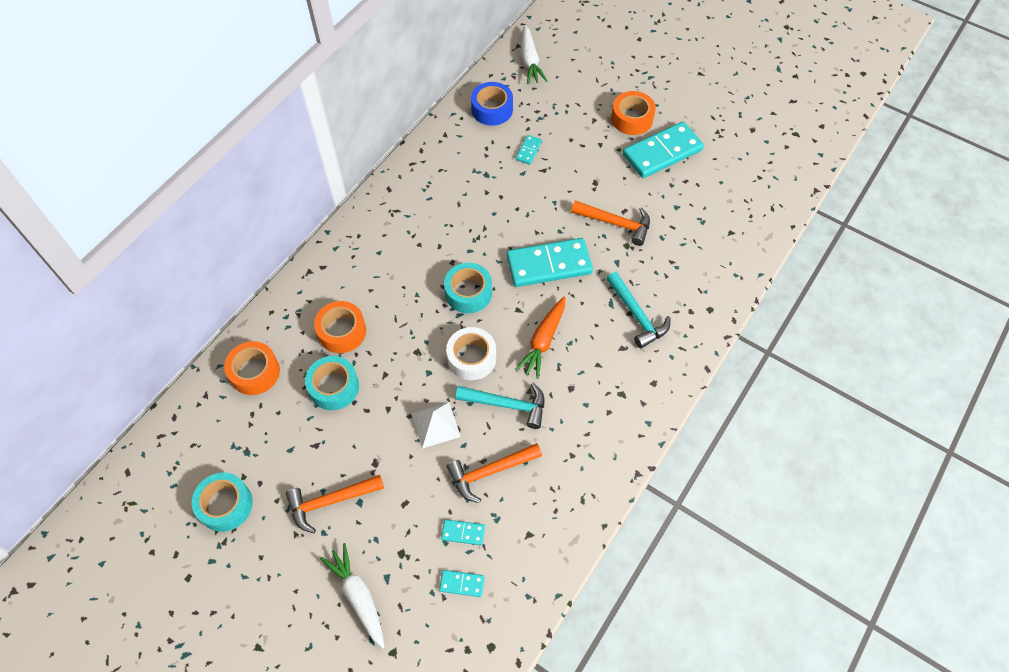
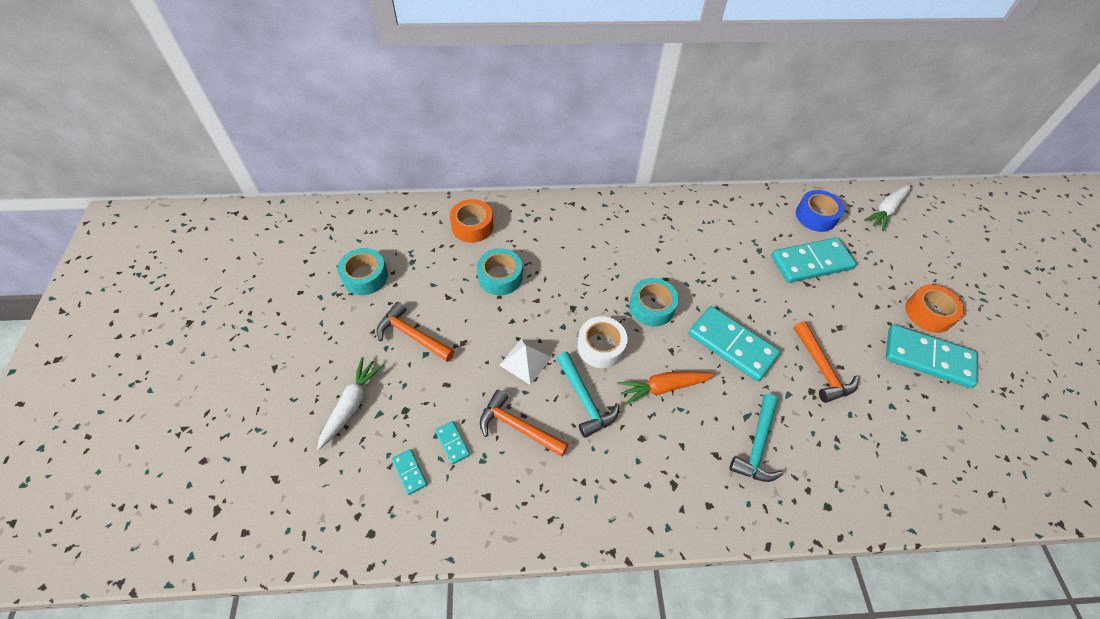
camera: 50 degrees right, 5 degrees down
(342, 331) = (546, 252): orange tape -> none
(528, 151) = (811, 262): turquoise domino -> turquoise domino, size x2.27

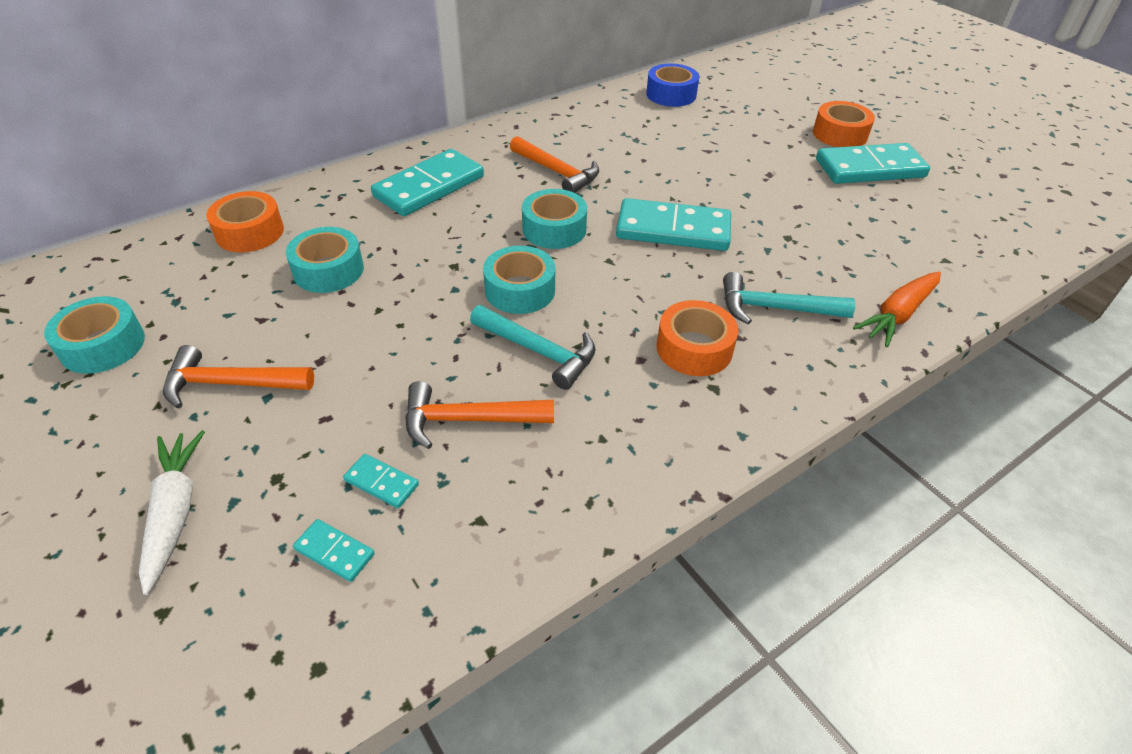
camera: 30 degrees left, 10 degrees down
(525, 361) = (428, 344): white pyramid -> none
(601, 347) = (520, 290): white tape -> turquoise tape
(663, 387) = (627, 299): orange carrot -> orange carrot (898, 314)
(681, 448) = (694, 348): none -> orange tape
(757, 445) = (774, 308): turquoise hammer -> turquoise hammer turned 105 degrees clockwise
(811, 262) = (697, 132): turquoise domino -> turquoise domino (429, 187)
(822, 368) = (781, 214): orange hammer -> orange hammer (557, 172)
(886, 210) = (734, 70): white carrot -> none

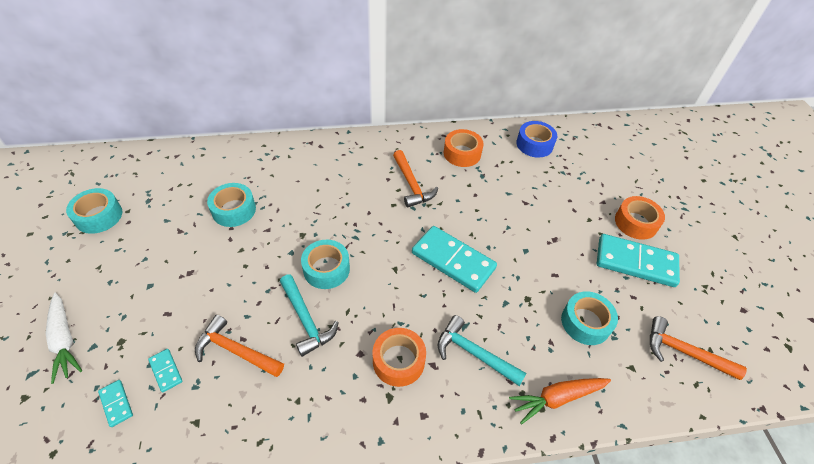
camera: 25 degrees right, 5 degrees up
(174, 513) = (64, 340): white carrot -> white carrot turned 135 degrees clockwise
(230, 384) = (138, 268): orange hammer -> orange hammer (684, 352)
(250, 232) = (212, 166): orange tape -> orange tape (462, 153)
(429, 187) = (328, 168): turquoise domino -> none
(554, 229) = (378, 230): turquoise tape -> turquoise tape (585, 322)

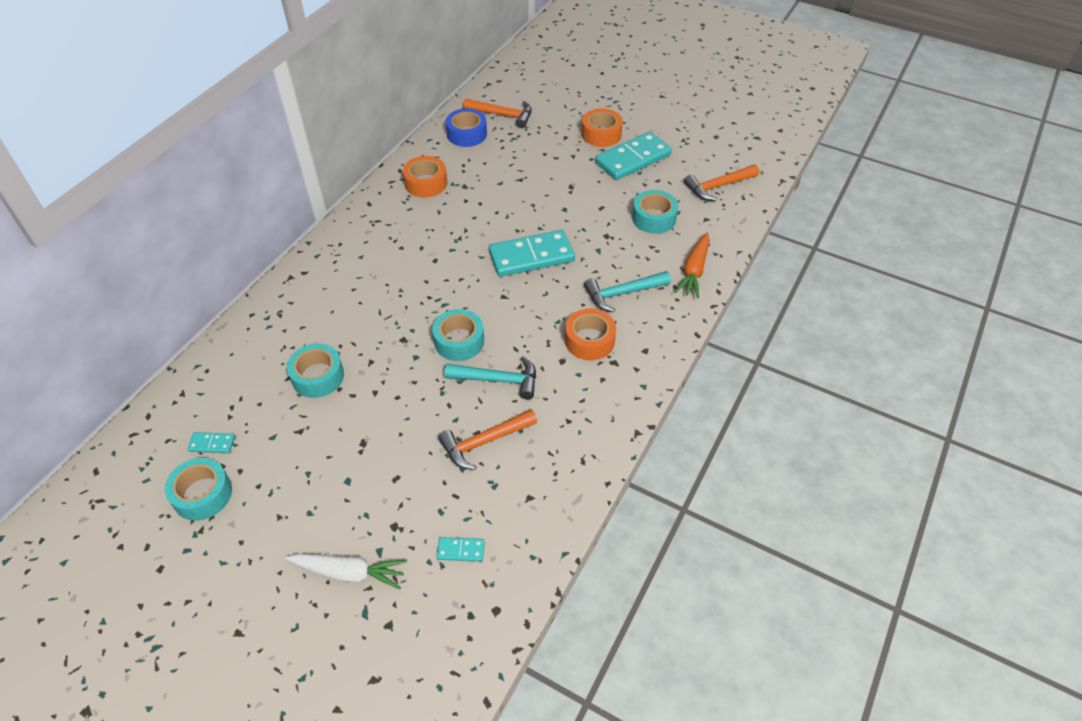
camera: 50 degrees left, 0 degrees up
(166, 371) = (459, 501): turquoise domino -> turquoise domino (212, 444)
(412, 185) = (426, 235): orange hammer -> orange hammer (503, 115)

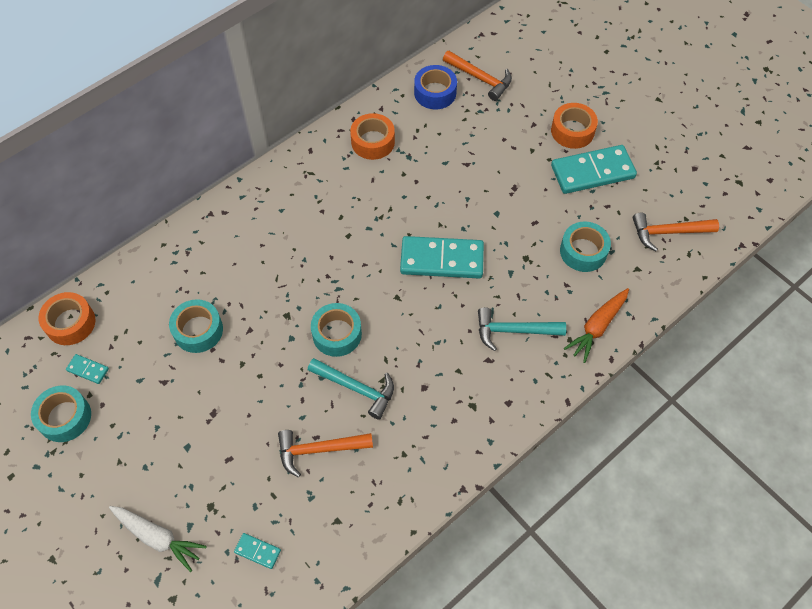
camera: 20 degrees right, 10 degrees up
(589, 340) = (459, 374): orange tape -> orange tape (70, 323)

